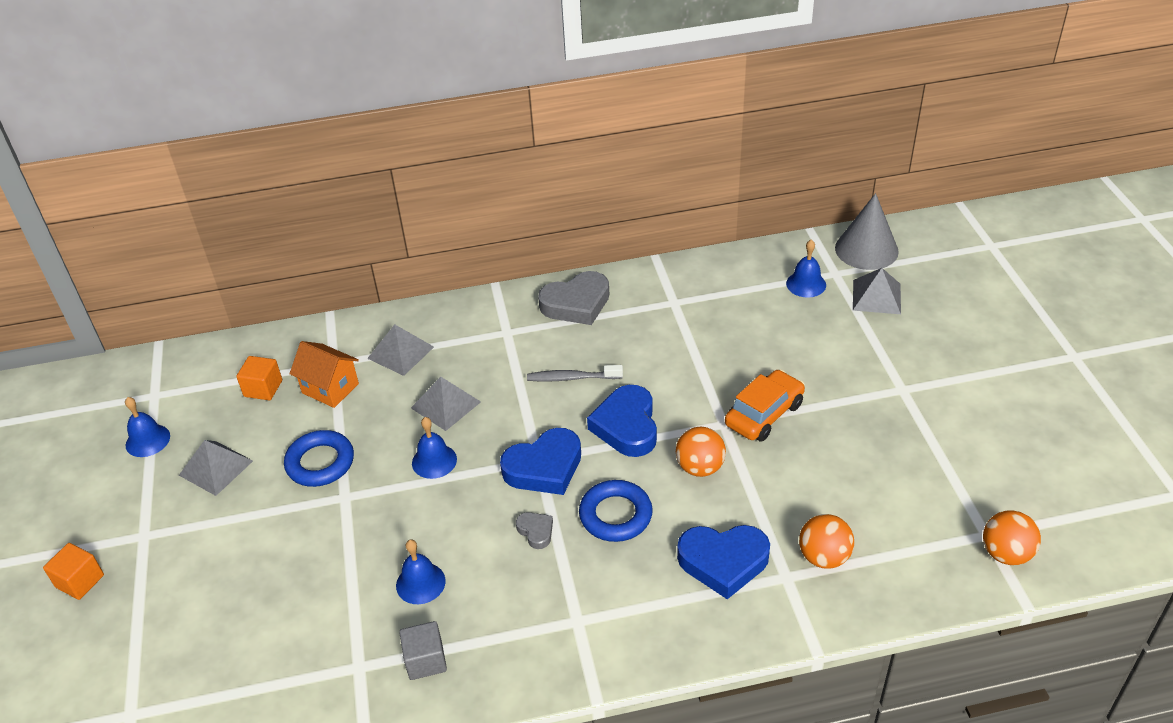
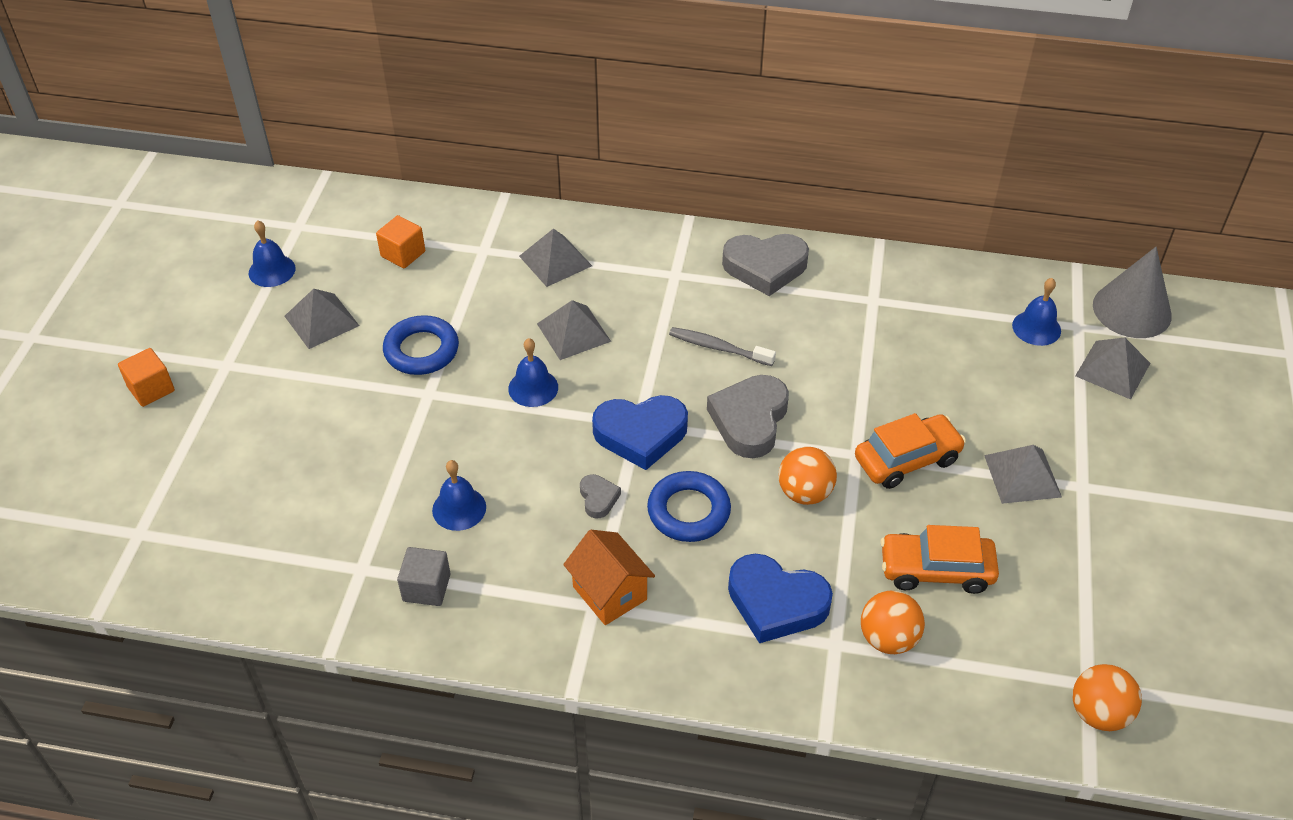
camera: 20 degrees right, 5 degrees up
(330, 388) = (467, 276): orange house -> orange house (609, 593)
(626, 426) = (749, 420): blue heart -> grey heart
(831, 491) = (936, 570): none -> orange car
(855, 397) = (1022, 476): none -> grey pyramid

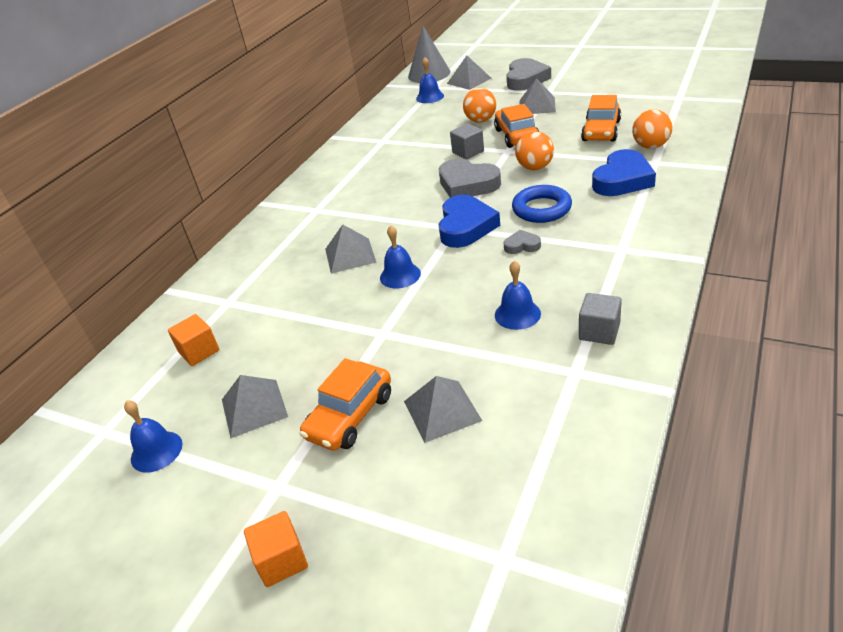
camera: 70 degrees left, 10 degrees down
(306, 395) = (350, 416): none -> orange car
(421, 350) = (328, 338): blue ring -> none
(555, 261) = (266, 263): grey pyramid -> grey pyramid (442, 410)
(609, 593) = (610, 242): orange house -> none
(718, 348) = (397, 194): grey toothbrush -> none
(765, 267) = (331, 175): grey heart -> grey heart (526, 79)
(847, 407) = (468, 152): none -> grey cube
(1098, 713) = (697, 96): orange ball -> orange ball (480, 120)

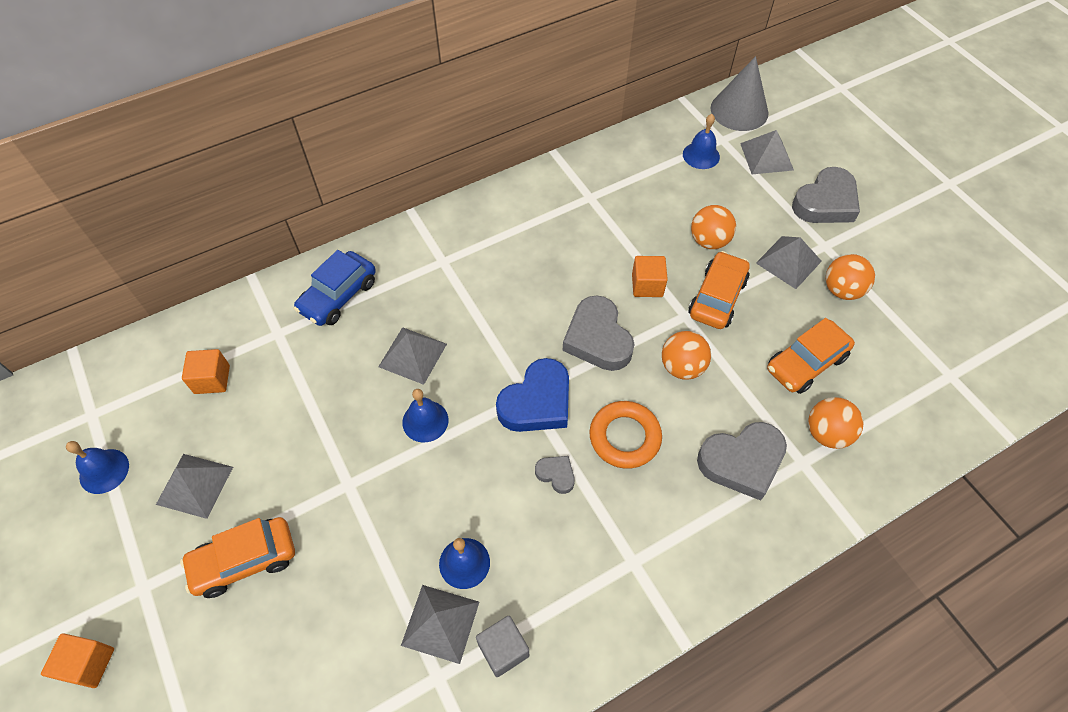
camera: 30 degrees right, 20 degrees up
(256, 262) = (338, 296): none -> blue car
(442, 410) = (307, 620): grey pyramid -> grey pyramid (440, 623)
(468, 152) = (647, 285): grey cube -> orange cube
(541, 209) = (624, 437): blue ring -> orange ring
(580, 100) = (842, 290): none -> orange ball
(622, 180) = (742, 462): blue heart -> grey heart

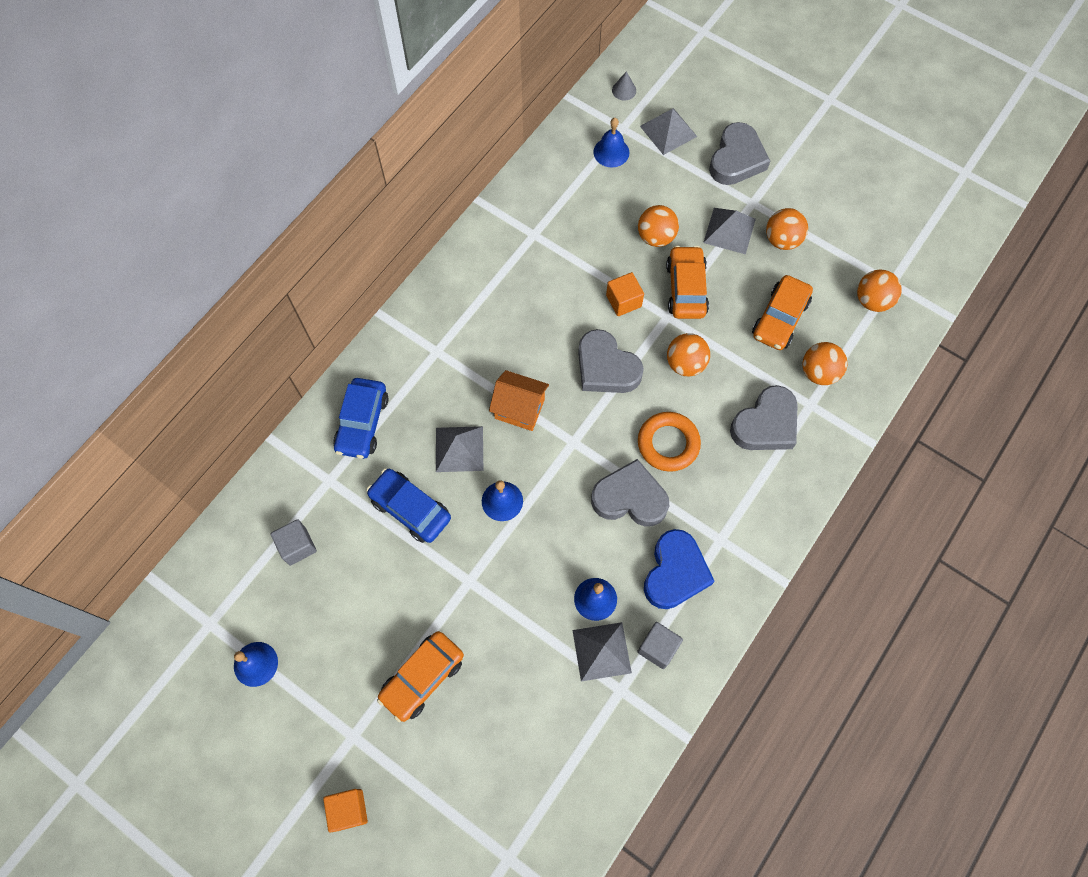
camera: 25 degrees left, 10 degrees up
(195, 485) = (342, 639): grey pyramid -> none
(212, 379) = (297, 546): orange cube -> grey cube
(334, 391) = (410, 509): none -> blue car
(491, 342) = (519, 409): none -> orange house
(537, 402) = (584, 444): blue heart -> blue heart (675, 572)
(556, 474) = (630, 498): grey heart -> grey heart, size x2.06
(739, 110) = (624, 90): grey cone -> grey cone, size x0.43
(920, 385) = (872, 301): none -> orange ball

